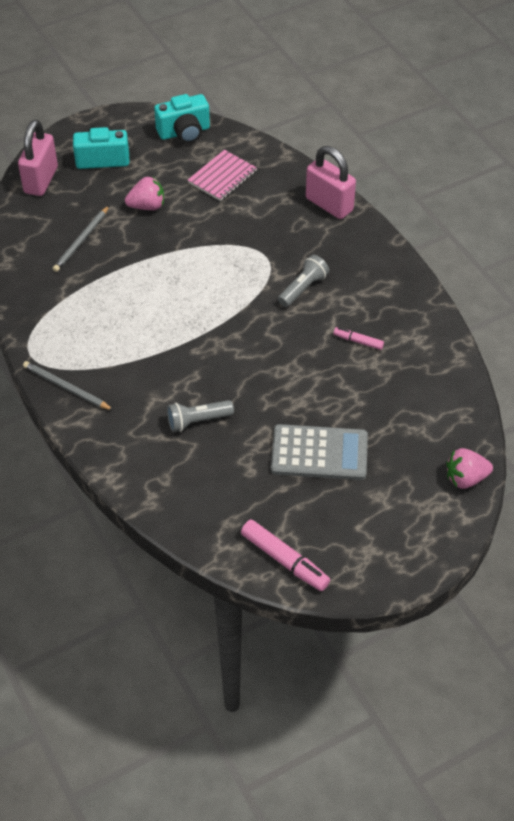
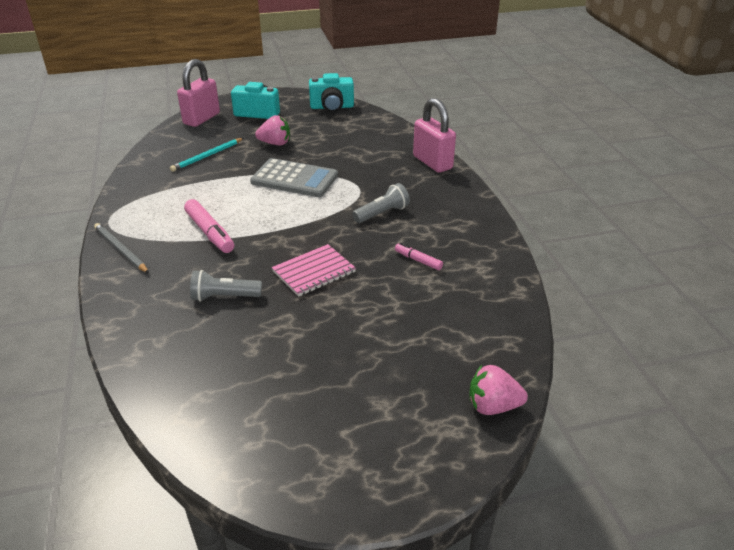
camera: 15 degrees right, 15 degrees down
(81, 241) = (207, 156): grey pencil -> turquoise pencil
(222, 177) = (348, 135): pink notebook -> pink notebook (314, 272)
(284, 560) = (239, 450): pink marker -> pink marker (210, 233)
(319, 453) = (334, 348): grey calculator -> grey calculator (294, 179)

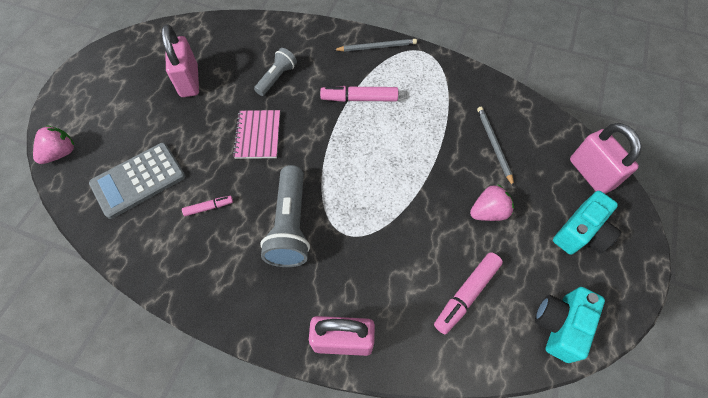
camera: 125 degrees right, 25 degrees up
(207, 156) = (494, 145): turquoise pencil -> grey pencil
(275, 143) = (488, 212): pink strawberry -> pink strawberry turned 150 degrees counterclockwise
(288, 365) = (189, 81): none -> pink padlock
(294, 179) = (401, 191): grey calculator -> grey calculator (138, 180)
(348, 135) = (466, 294): none -> pink marker
(382, 213) = (290, 225): grey flashlight -> grey flashlight, size x1.66

